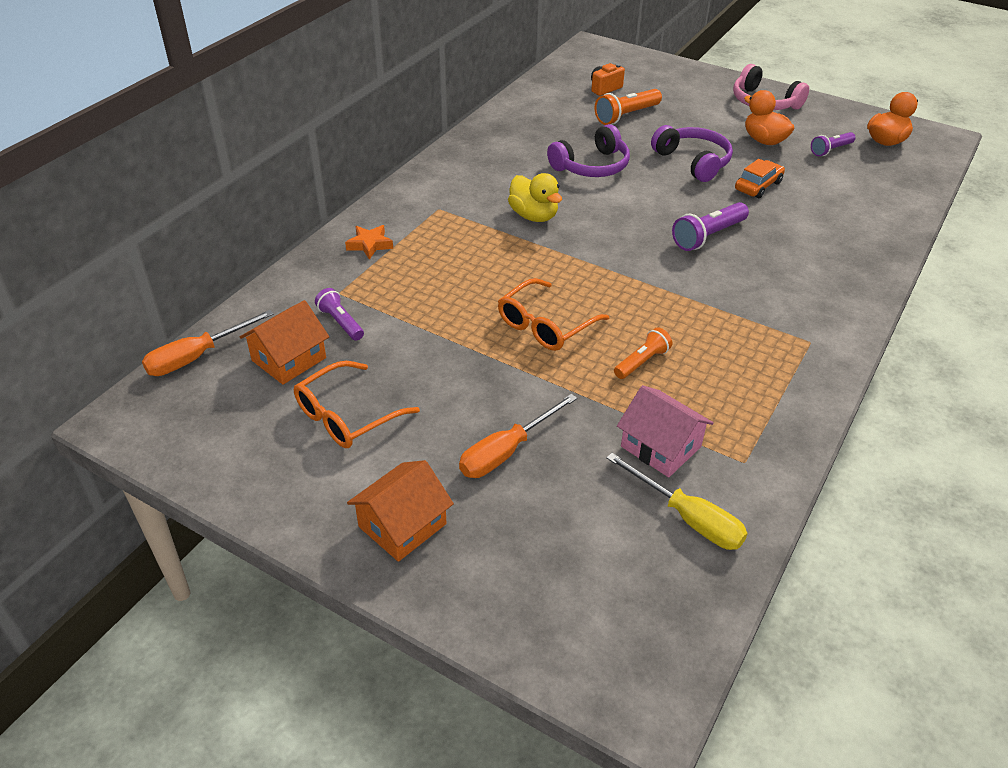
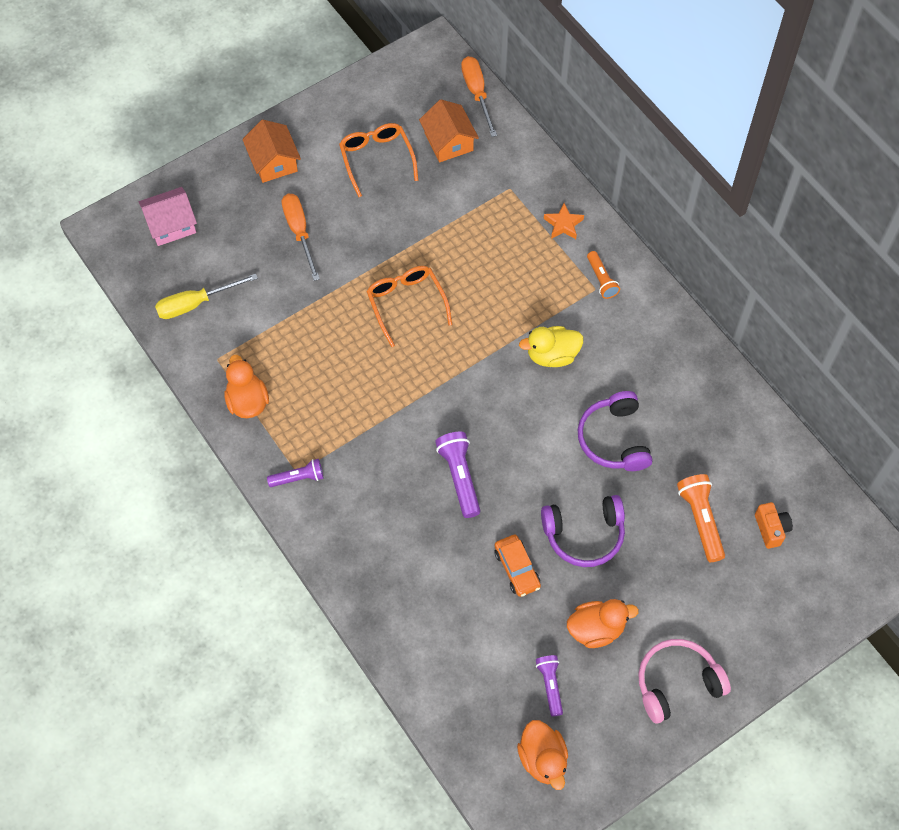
camera: 115 degrees right, 20 degrees up
(340, 322) = (473, 180): purple flashlight -> purple flashlight (298, 478)
(642, 362) = (336, 347): orange flashlight -> orange flashlight (601, 279)
(661, 447) = (255, 318): pink house -> pink house (171, 225)
(772, 411) = (247, 401): none -> orange duck

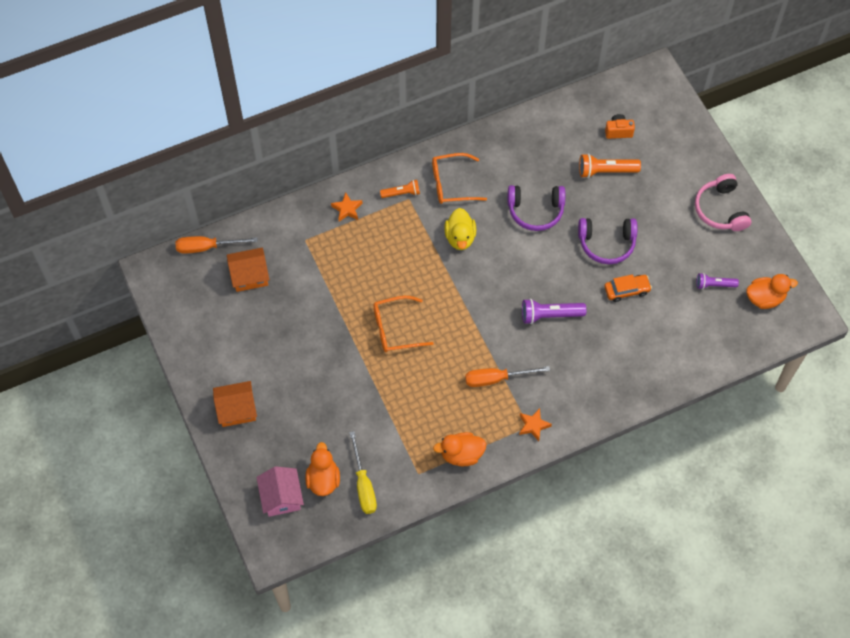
camera: 80 degrees left, 0 degrees up
(298, 478) = (533, 425): purple flashlight -> orange star
(299, 232) = (312, 398): orange screwdriver -> orange screwdriver (496, 379)
(377, 160) = (254, 330): orange glasses -> orange glasses (452, 184)
(584, 534) = (606, 243): purple headphones -> purple headphones turned 90 degrees clockwise
(596, 629) = (677, 249): orange duck -> orange duck (323, 479)

